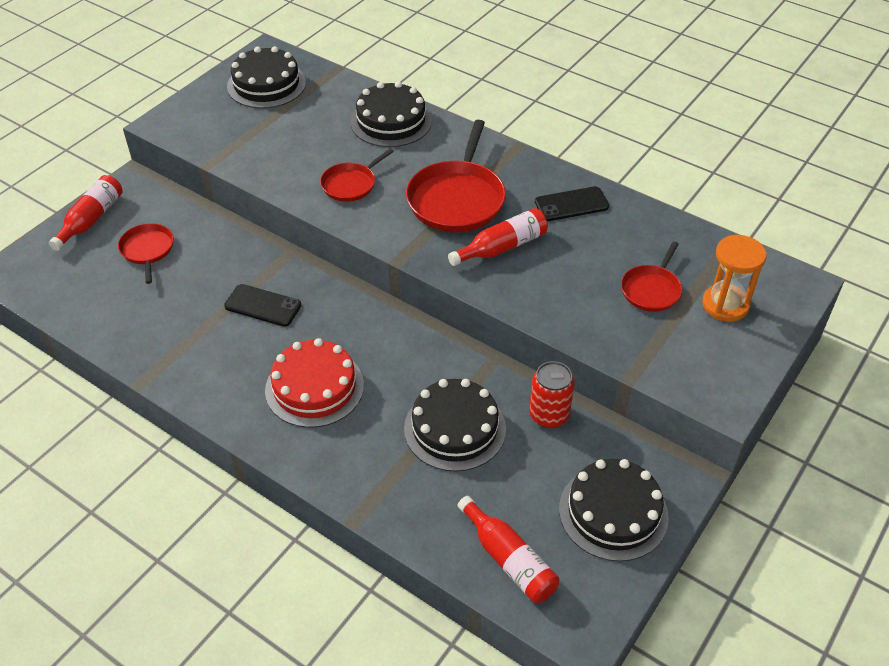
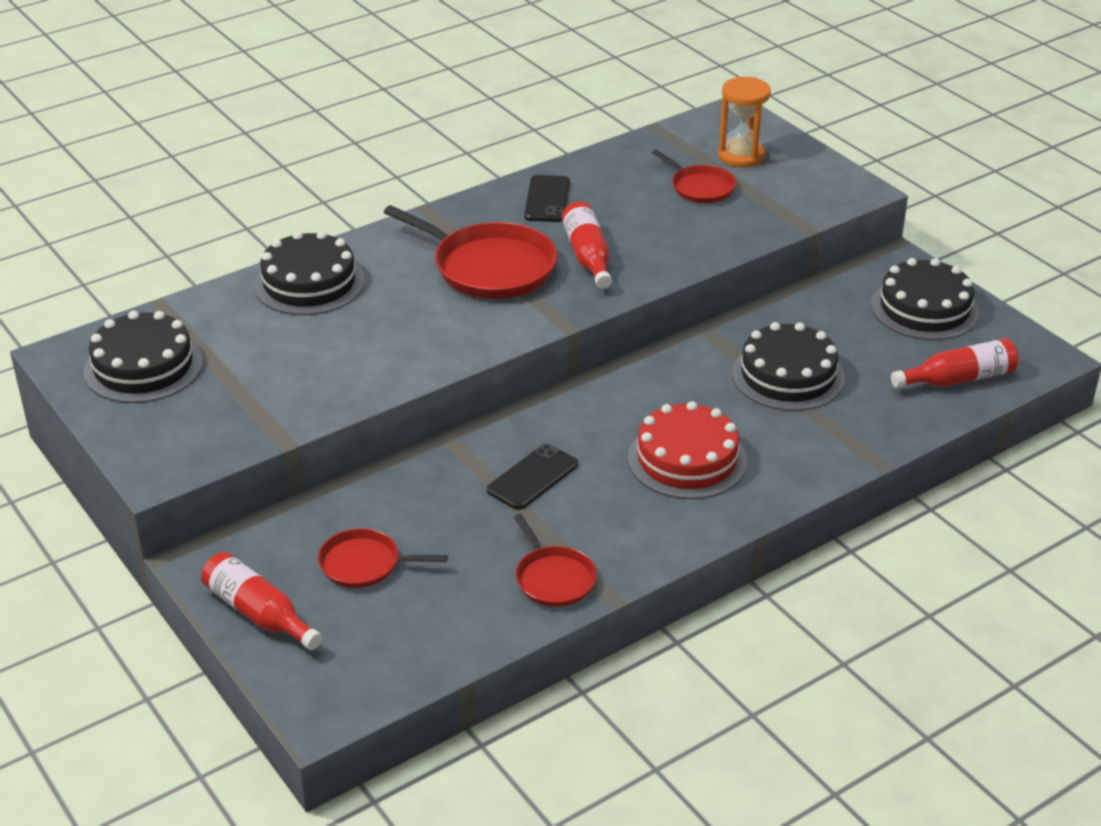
camera: 70 degrees left, 10 degrees down
(351, 184) = (411, 335): red pan -> red pan (553, 578)
(549, 415) = (795, 315): red can -> none

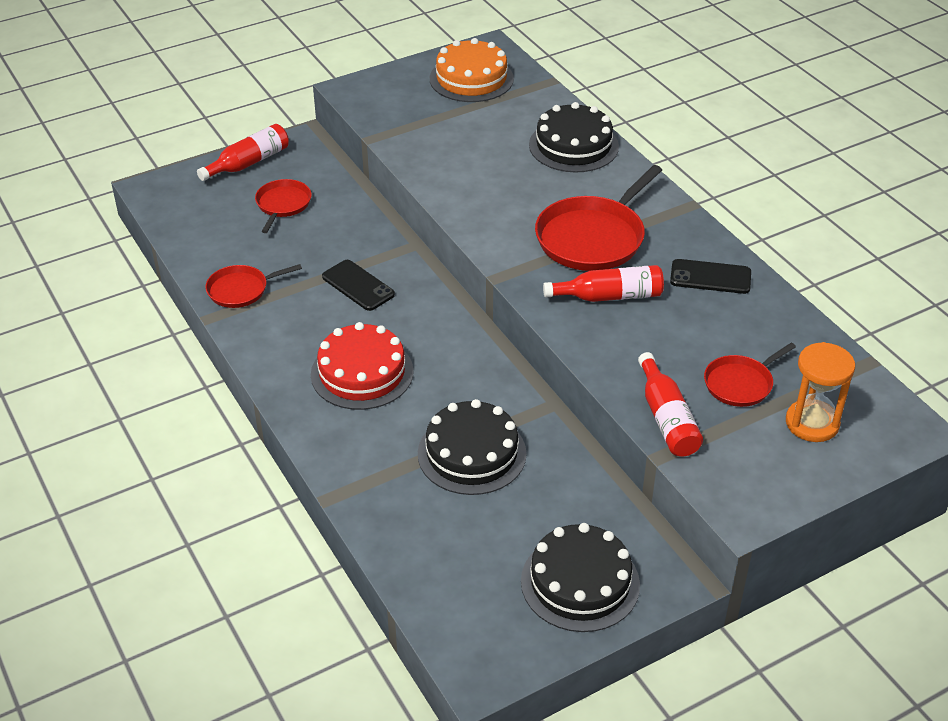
camera: 95 degrees right, 5 degrees up
(143, 366) = (471, 78): black cake -> orange cake
(958, 379) = (450, 585): red bottle -> red bottle (667, 418)

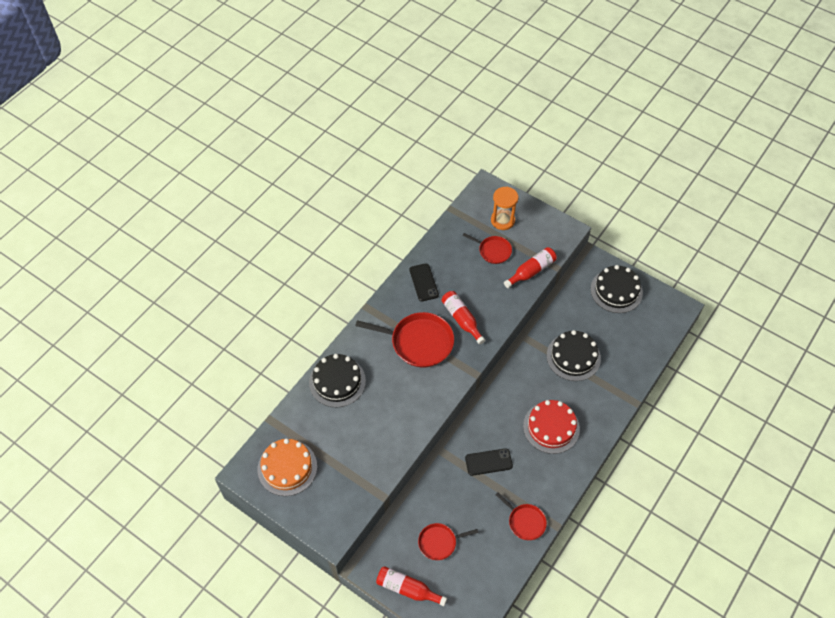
camera: 115 degrees left, 15 degrees up
(358, 286) = (488, 462): black phone -> black phone turned 60 degrees clockwise

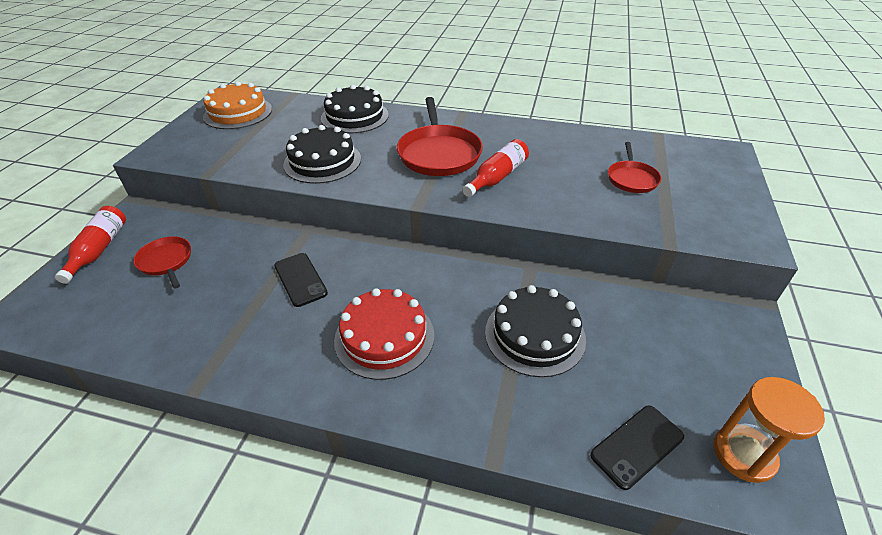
camera: 70 degrees right, 15 degrees down
(423, 282) = (529, 139): black phone -> black phone (637, 446)
(502, 220) = (692, 176): orange hourglass -> orange hourglass (743, 454)
(525, 522) = (201, 345): red pan -> none
(531, 271) = (635, 220): red bottle -> none
(616, 291) = (719, 365): black cake -> black cake (322, 161)

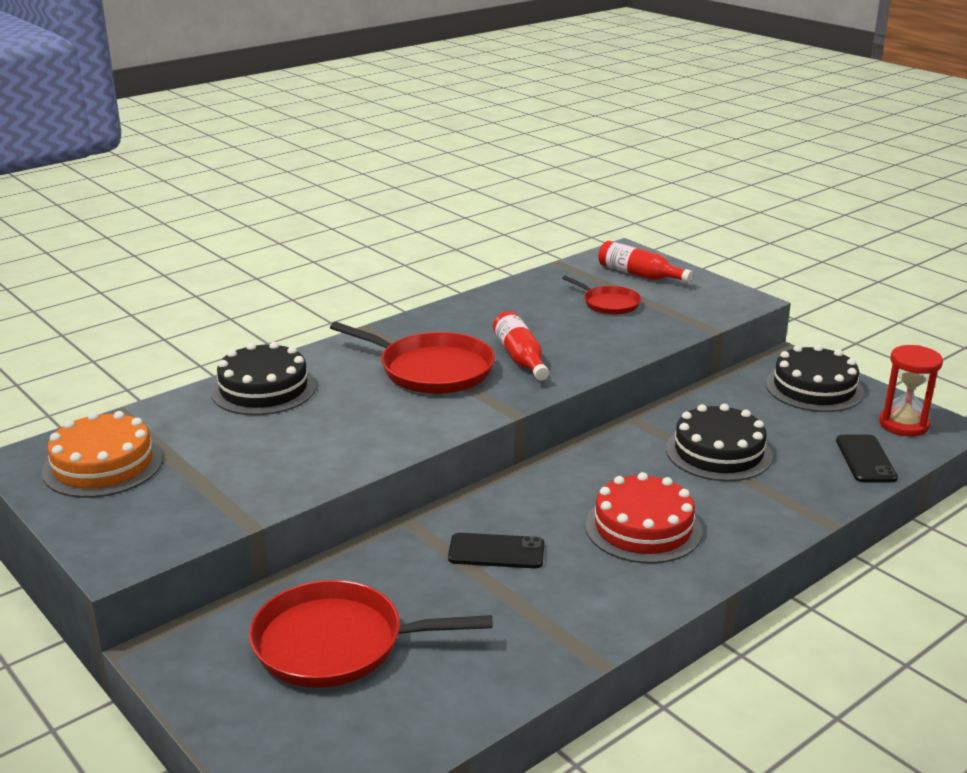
camera: 55 degrees left, 15 degrees down
(99, 249) = (227, 700): red bottle -> red bottle (639, 275)
(166, 261) = (336, 643): red pan -> red pan, size x1.78
(322, 161) = (343, 439): black cake -> black cake (814, 388)
(743, 454) = (903, 424): orange hourglass -> red hourglass

